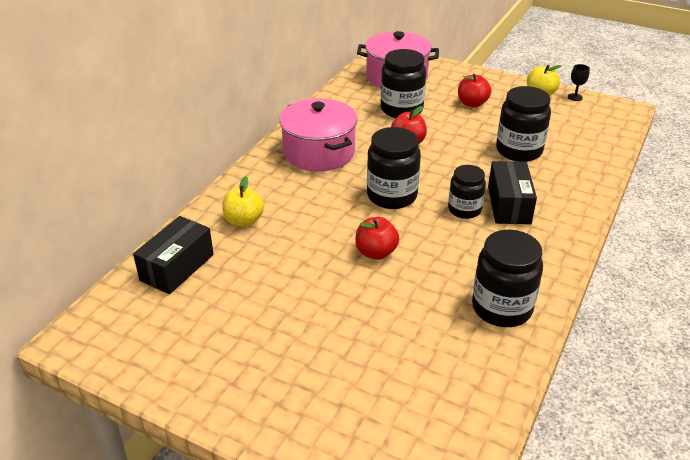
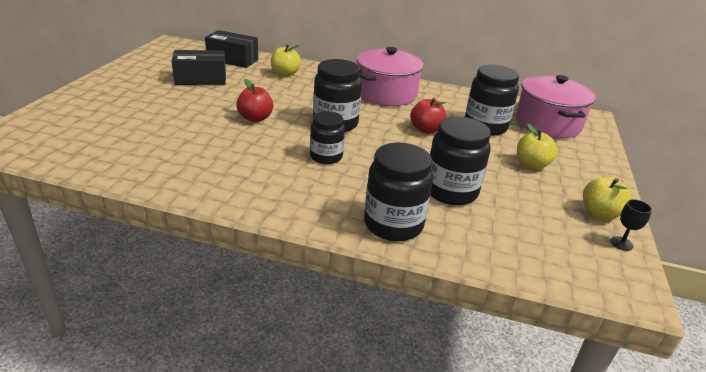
camera: 75 degrees right, 5 degrees down
(472, 103) = (531, 165): red apple -> yellow apple
(501, 308) = (184, 171): black jar -> black jar (393, 224)
(509, 205) = (342, 181): black box -> black box (201, 79)

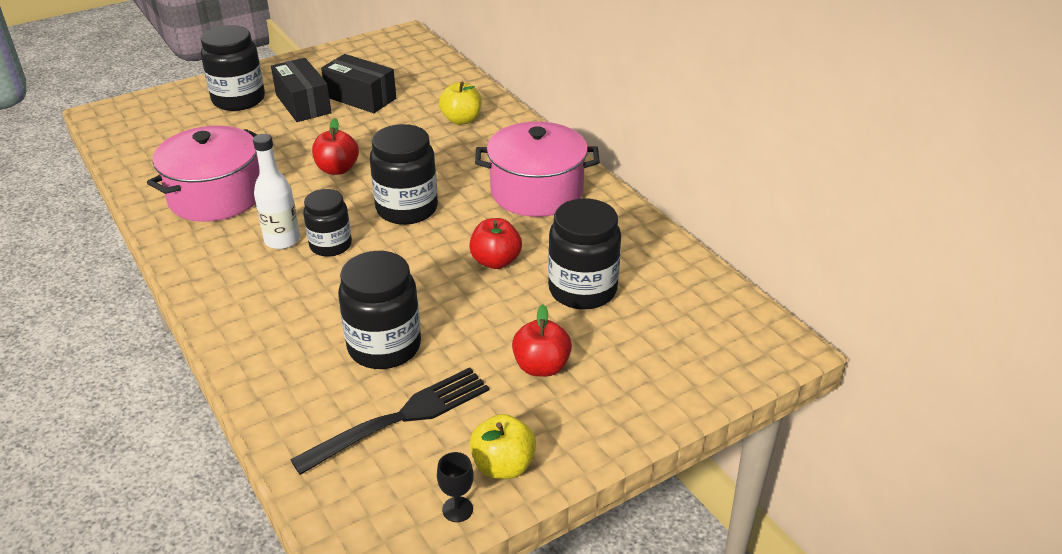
camera: 45 degrees right, 5 degrees up
(232, 60) = (434, 80): black box -> black box (303, 104)
(290, 166) = (282, 240): none -> white bottle
(393, 224) = (268, 349): black jar -> black jar (238, 100)
(522, 219) = (400, 418): none -> black fork
(531, 165) = (541, 367): yellow apple -> red apple
(547, 123) = (686, 326): pink pot -> pink pot (216, 196)

